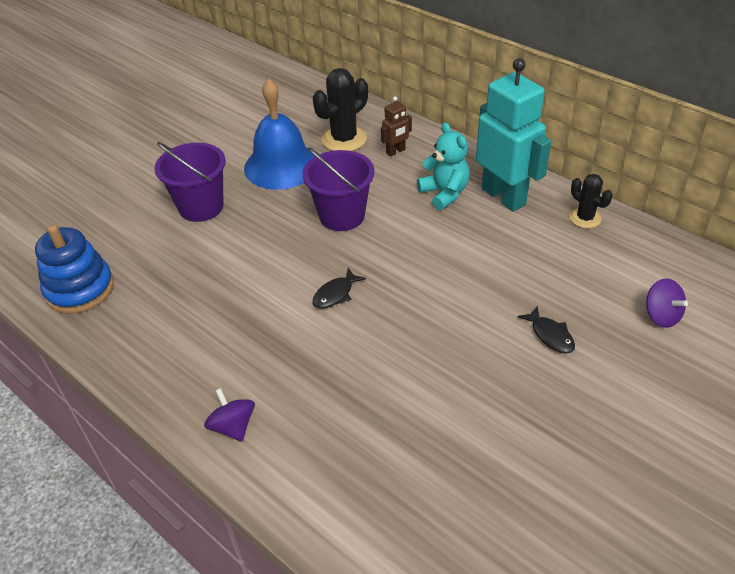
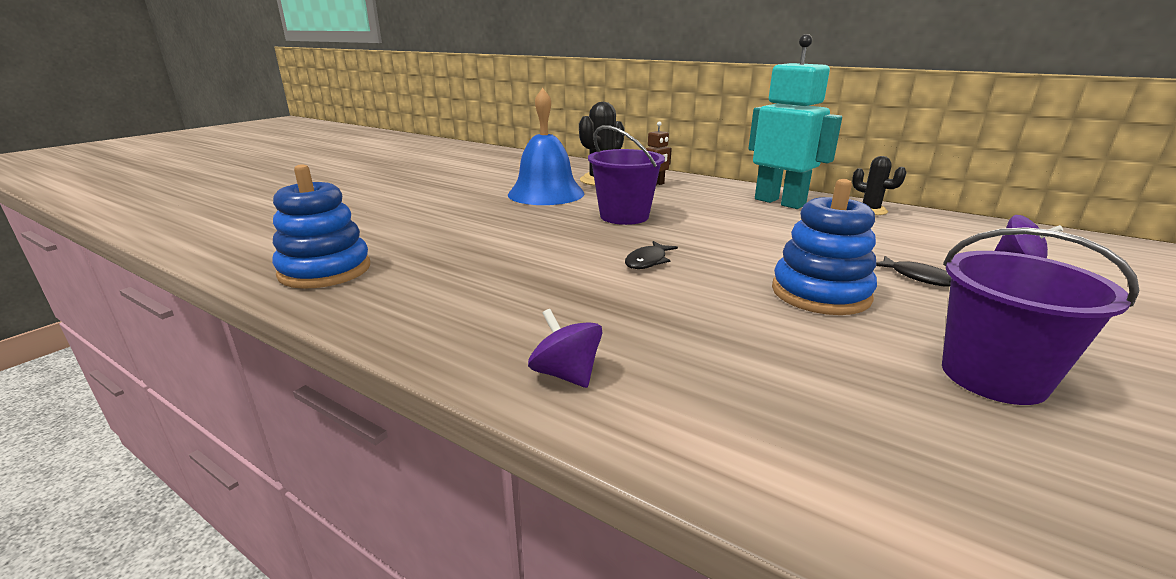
camera: 10 degrees left, 20 degrees down
(201, 207) = (468, 216): purple bucket -> purple bucket (993, 377)
(444, 193) = (720, 202): turquoise teddy bear -> none
(454, 351) = (820, 293): none -> blue stacking toy

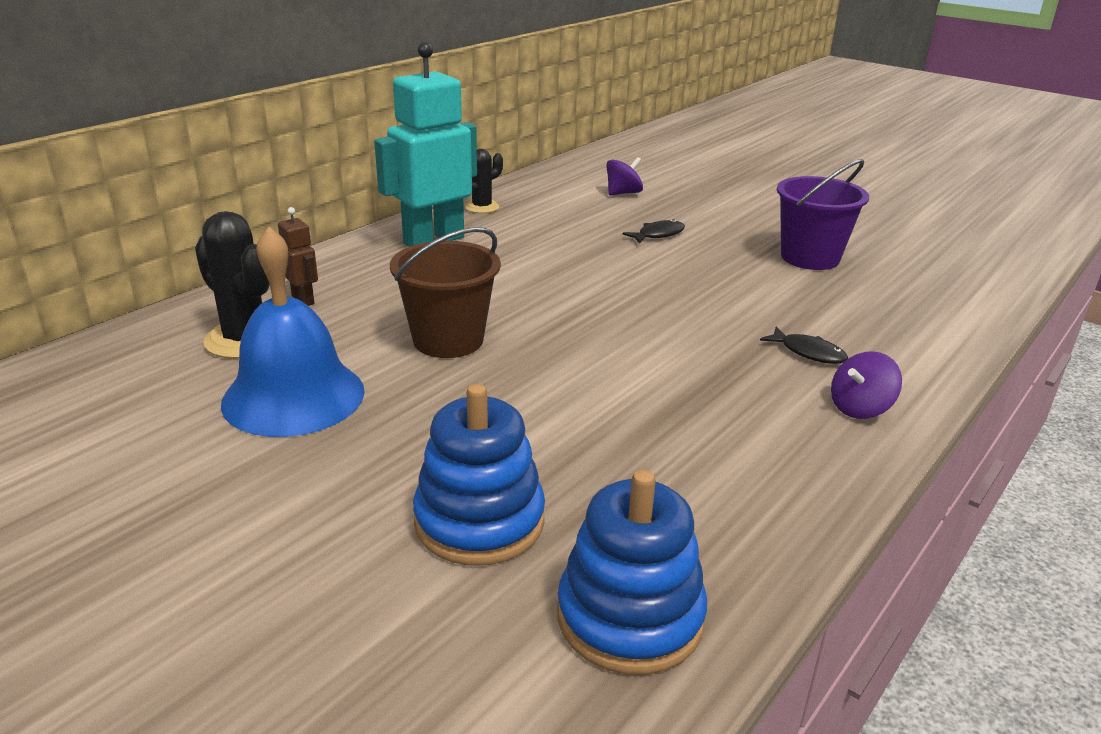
camera: 85 degrees left, 5 degrees up
(624, 216) = (448, 340): purple bucket -> brown bucket
(648, 261) = (613, 343): black fish -> black fish (808, 352)
(820, 293) = (691, 277): blue stacking toy -> blue stacking toy (479, 521)

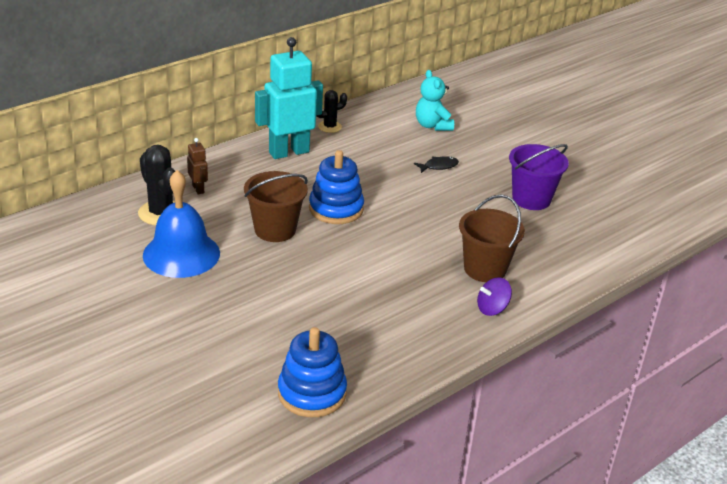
camera: 10 degrees right, 5 degrees up
(479, 521) = (258, 338): blue stacking toy -> blue stacking toy (336, 209)
(623, 193) = (432, 125): purple spinning top -> turquoise teddy bear
(808, 352) = (485, 269): black fish -> brown bucket

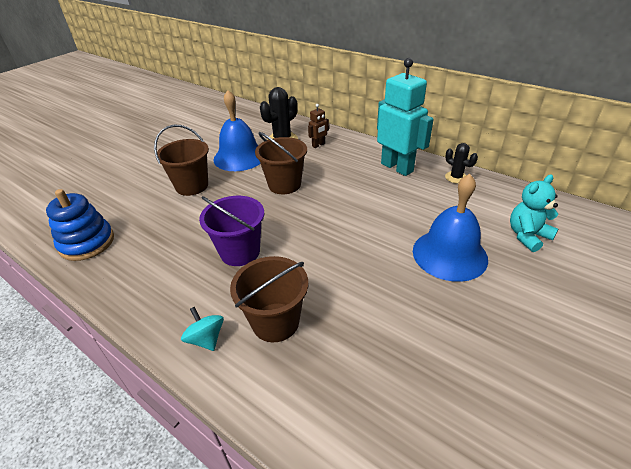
camera: 80 degrees right, 5 degrees up
(230, 301) = (192, 186): none -> brown bucket
(336, 209) = (330, 206): blue stacking toy -> none
(438, 166) = (449, 254): black fish -> blue bell
(492, 308) = (206, 339): purple spinning top -> turquoise spinning top
(531, 199) = (443, 347): purple bucket -> purple bucket (240, 252)

